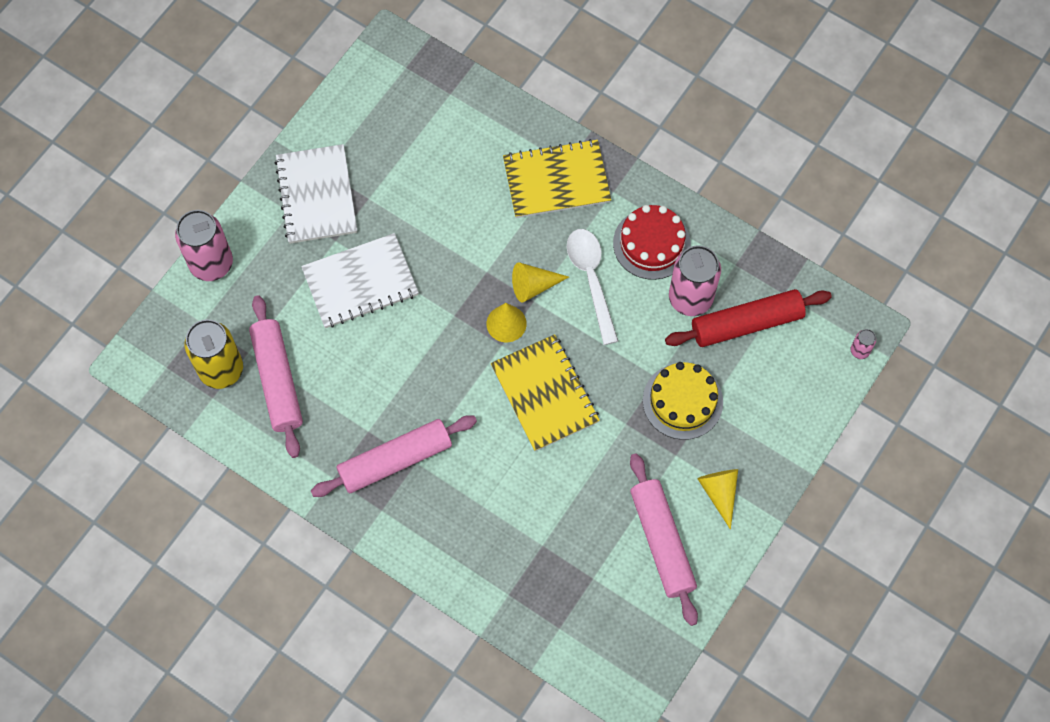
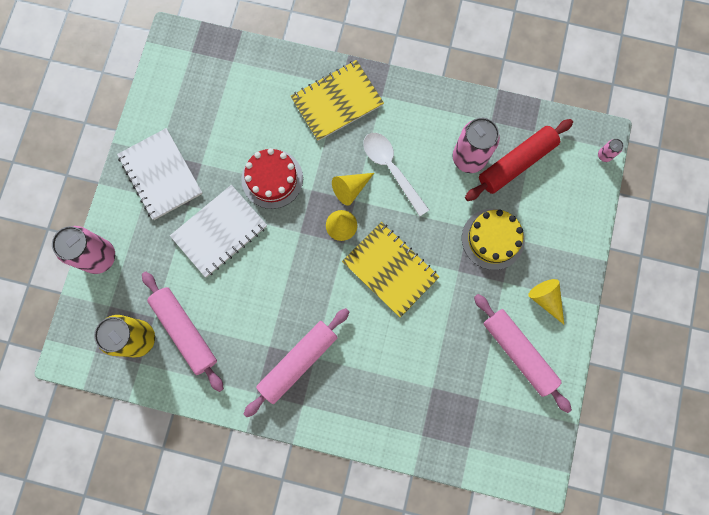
camera: 20 degrees left, 10 degrees up
(651, 243) = (425, 126): red cake -> red cake (272, 179)

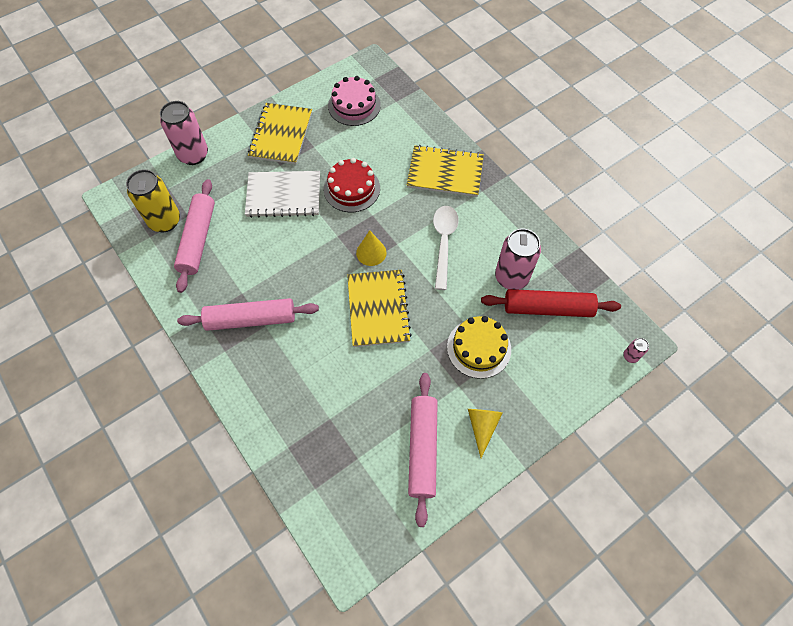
camera: 40 degrees right, 15 degrees down
(161, 175) = (281, 135): white notebook -> yellow notebook
(199, 94) = (354, 105): none -> pink cake
(350, 189) = (401, 234): yellow cone -> none

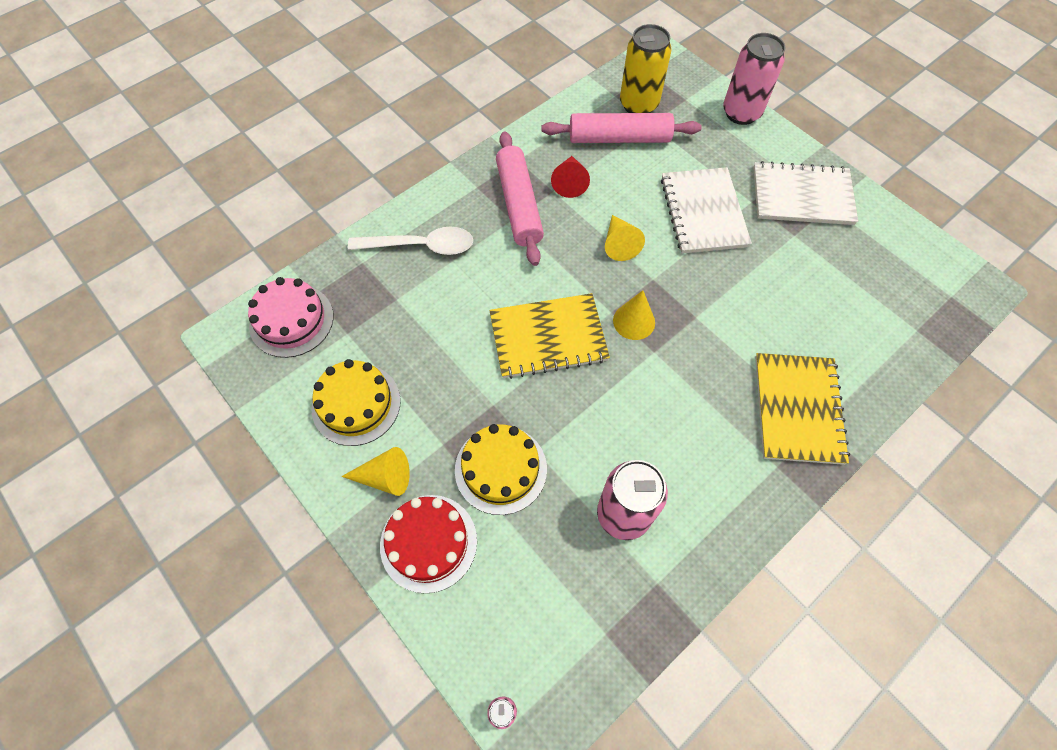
camera: 85 degrees right, 0 degrees up
(235, 280) = (570, 182): none -> red cone
(281, 135) = (802, 196): yellow notebook -> white notebook
(302, 253) = (619, 244): none -> yellow cone
(352, 188) = (734, 288): red cake -> red cake (428, 542)
(354, 105) = (887, 275): pink cake -> pink cake (291, 320)
(422, 449) = (356, 404): pink rolling pin -> yellow cake
(444, 242) = (668, 414): white spoon -> white spoon (421, 246)
(547, 308) = (576, 572): red rolling pin -> none

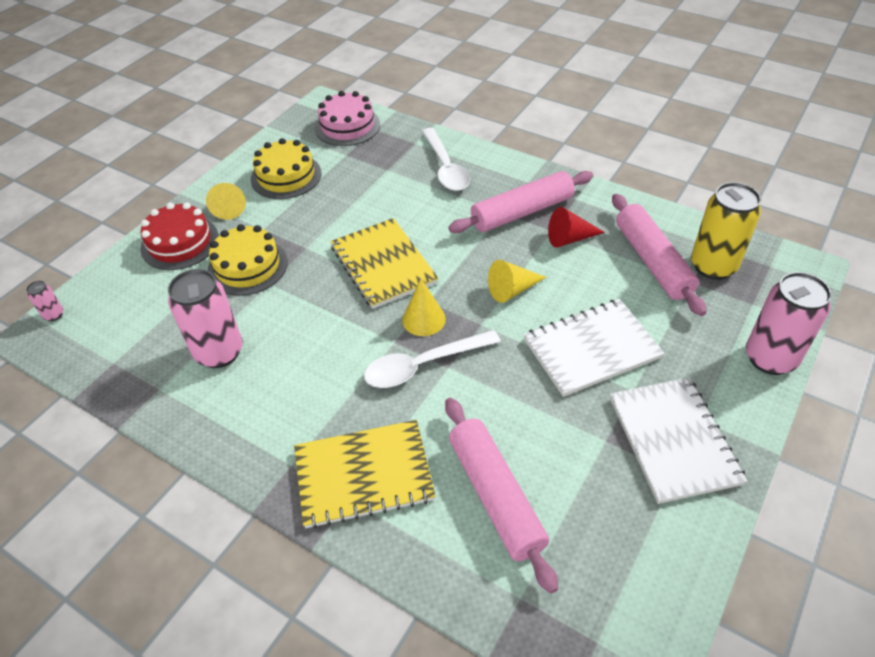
camera: 75 degrees right, 15 degrees down
(689, 336) = (422, 365): none -> white spoon
(832, 320) = (495, 496): none -> pink rolling pin

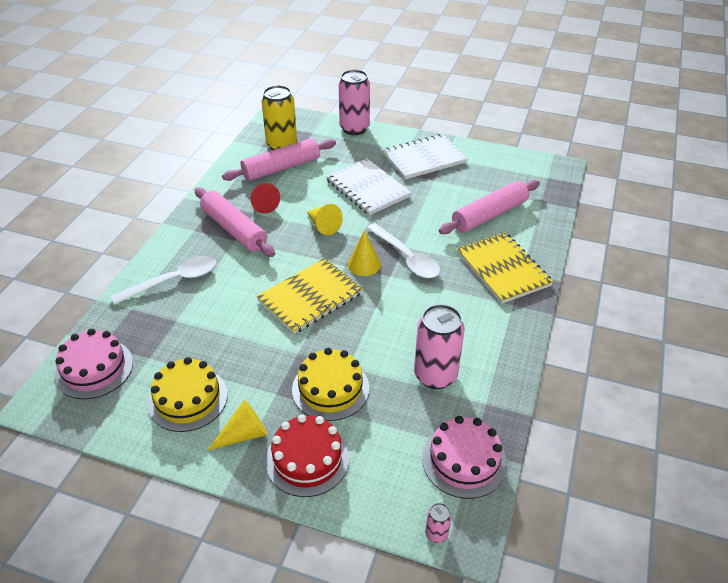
camera: 105 degrees left, 5 degrees down
(106, 352) = (464, 460): none -> pink cake

